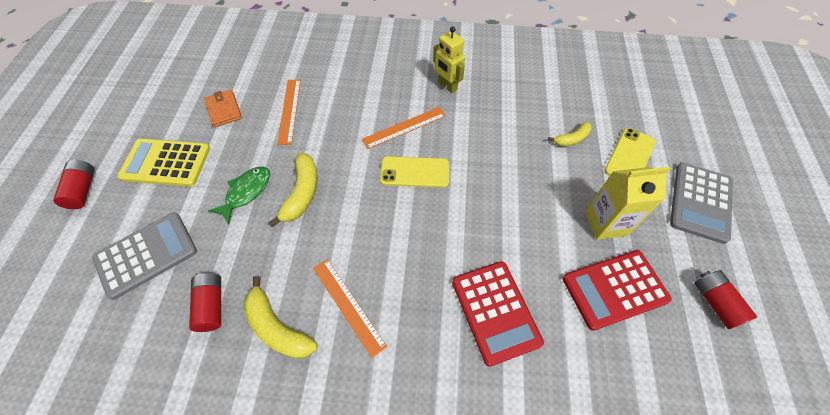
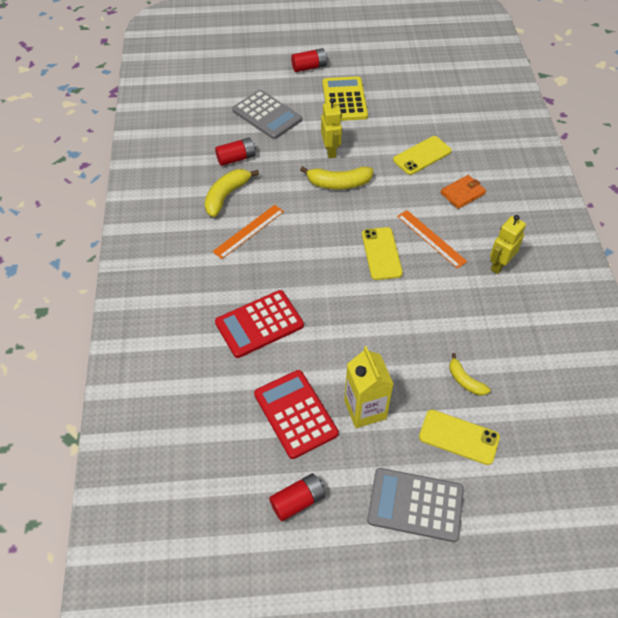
camera: 80 degrees right, 5 degrees down
(224, 110) = (408, 115): orange wallet -> orange wallet (462, 193)
(246, 192) = (330, 151): green fish -> yellow robot
(289, 111) = (422, 155): orange ruler -> yellow phone

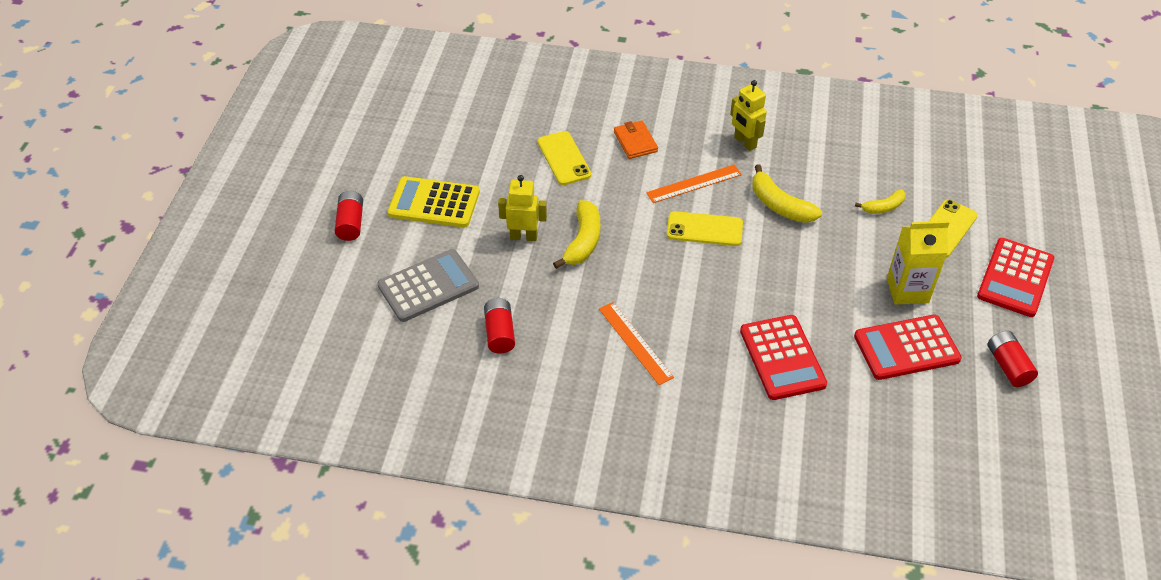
camera: 75 degrees left, 5 degrees down
(226, 196) = (566, 355): yellow banana -> yellow banana (780, 205)
(415, 505) = (1015, 278): grey calculator -> red calculator

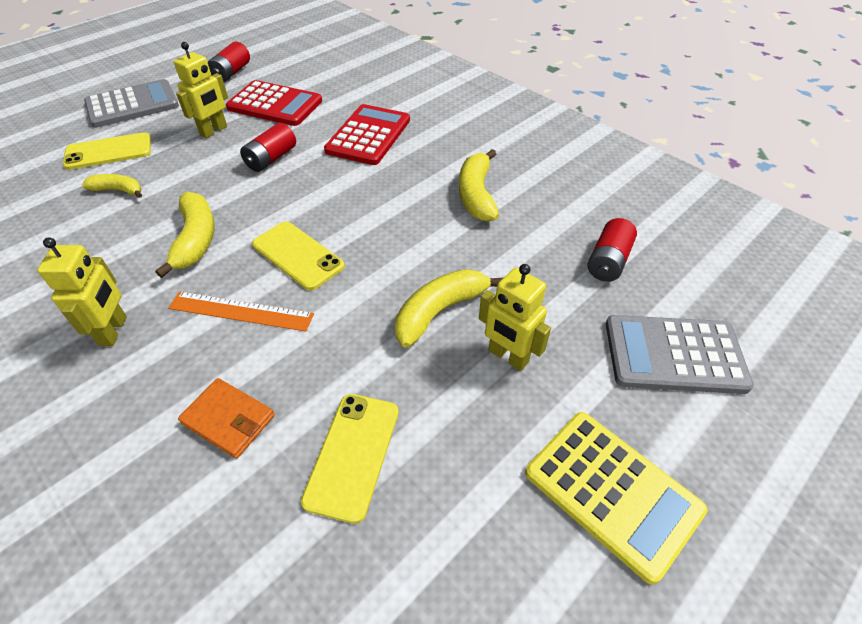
camera: 145 degrees left, 0 degrees up
(351, 223) = (779, 535): red battery -> red battery (271, 159)
(635, 142) = (228, 420): orange wallet -> orange wallet turned 75 degrees counterclockwise
(635, 342) = (476, 195): orange ruler -> yellow banana
(907, 290) = (214, 131): yellow carton -> yellow robot
(1015, 278) = (132, 105): red calculator -> grey calculator

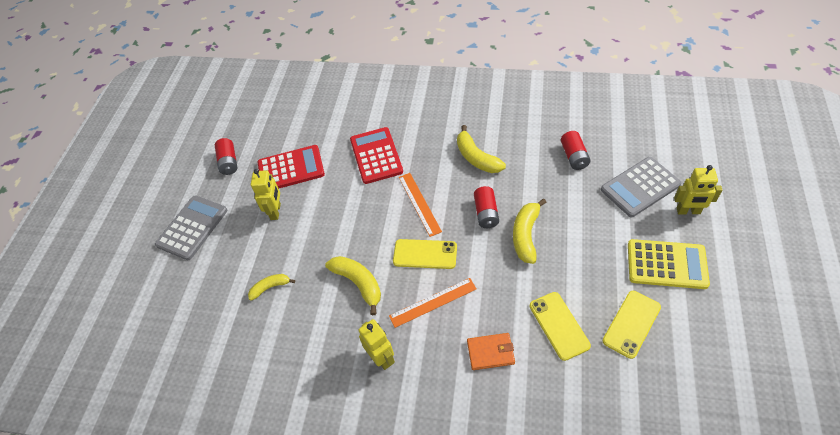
camera: 30 degrees left, 5 degrees up
(108, 152) = (226, 269): yellow phone -> yellow phone (631, 324)
(271, 159) = (337, 207): red battery -> red battery (486, 213)
(356, 203) = (419, 203): none -> orange ruler
(508, 356) = (576, 236): yellow robot -> yellow robot (688, 211)

